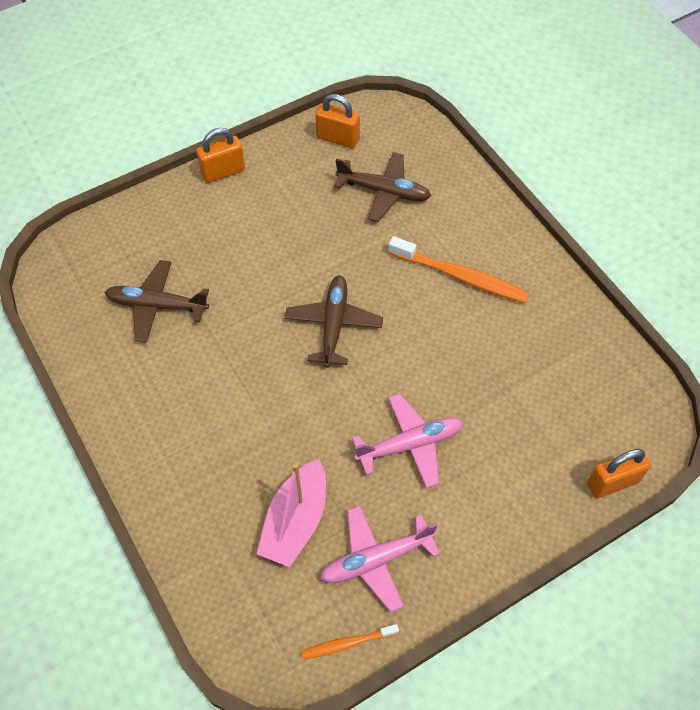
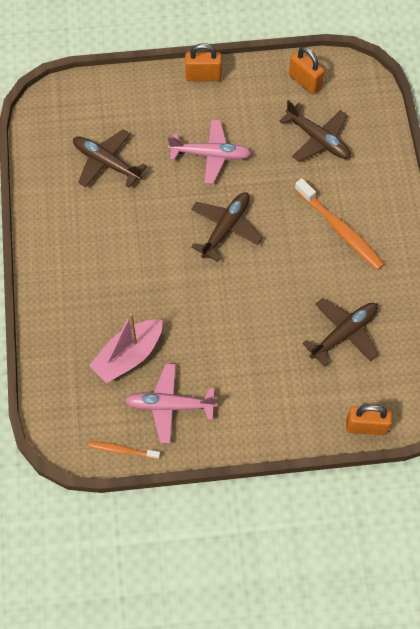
camera: 25 degrees right, 5 degrees up
(410, 445) = (234, 338): pink plane -> pink plane (210, 155)
(528, 388) = (343, 334): none -> brown plane

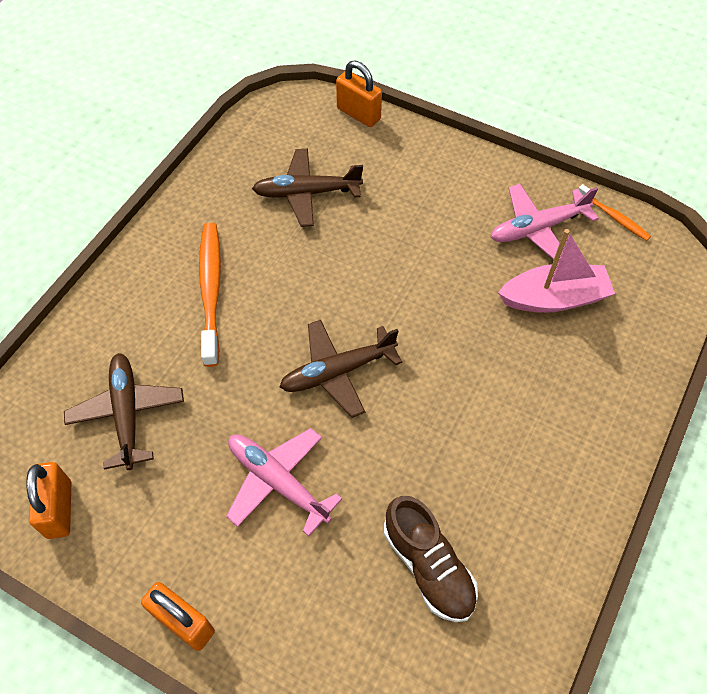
camera: 145 degrees left, 5 degrees down
(106, 163) = (428, 566): brown plane -> brown shoe
(170, 406) = (538, 228): pink plane -> pink plane turned 120 degrees clockwise

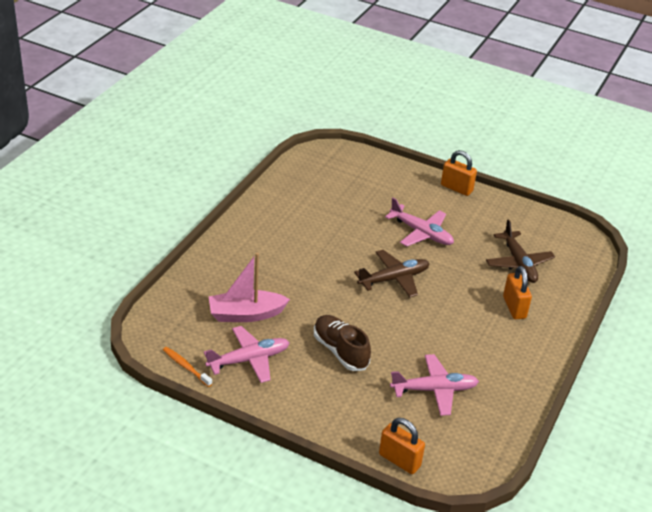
camera: 175 degrees right, 20 degrees down
(59, 509) = (537, 226): orange padlock -> orange padlock (514, 307)
(211, 290) = (489, 324): orange toothbrush -> none
(307, 193) = (434, 390): brown plane -> pink plane
(428, 566) = (336, 201): brown shoe -> brown shoe (340, 351)

